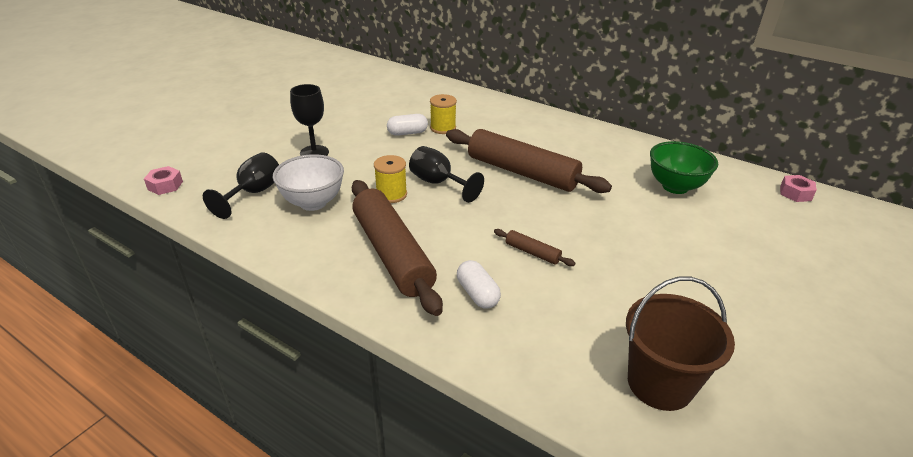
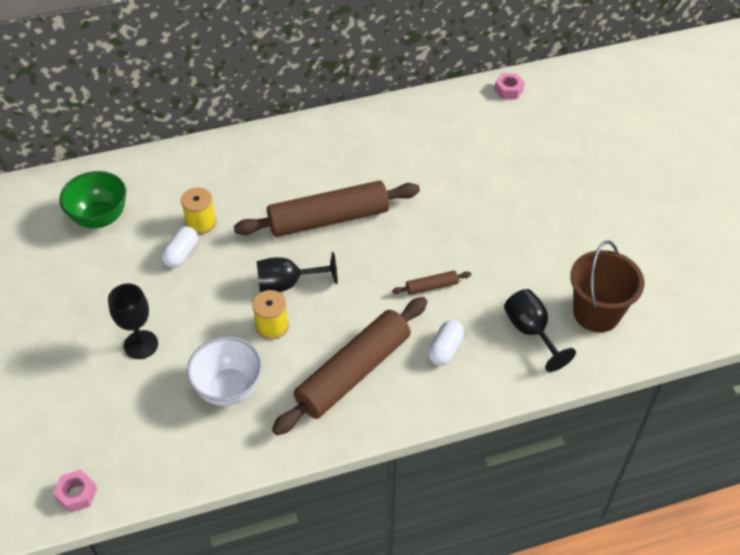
camera: 50 degrees left, 15 degrees up
(253, 193) = (166, 426): black goblet -> black goblet (531, 331)
(392, 253) = (353, 372): brown rolling pin -> brown rolling pin turned 60 degrees counterclockwise
(477, 294) = (445, 349): white capsule -> white capsule turned 75 degrees counterclockwise
(675, 187) = (438, 145): green bowl -> green bowl (100, 218)

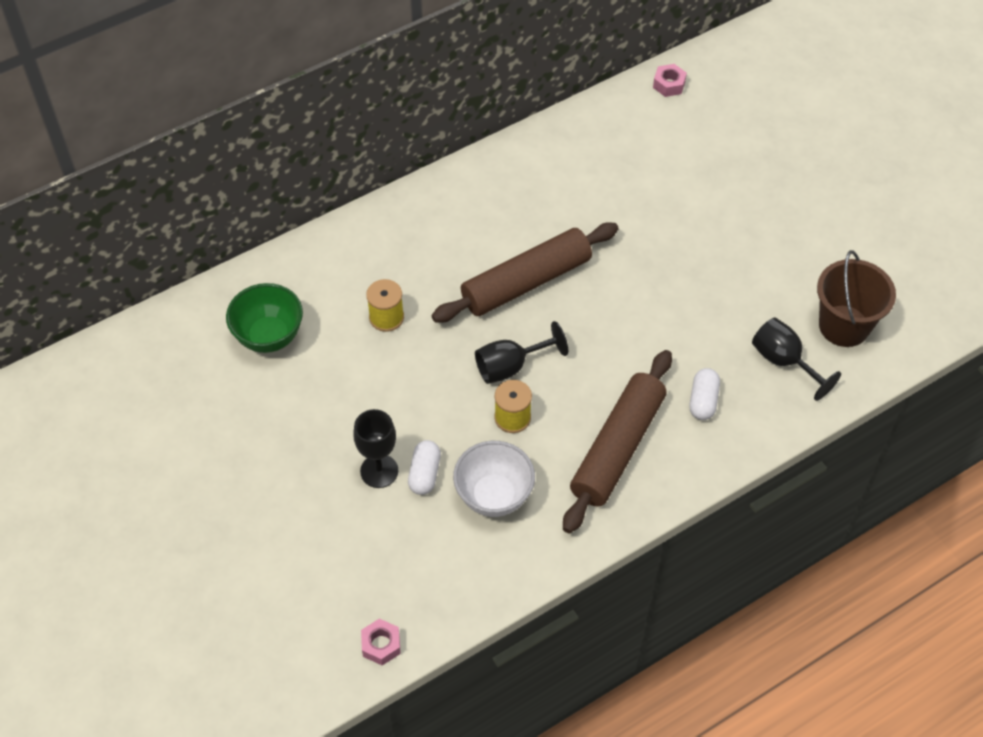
camera: 15 degrees left, 5 degrees up
(181, 254) = (379, 358): white capsule -> white capsule (424, 474)
(431, 286) = (665, 335): brown rolling pin -> none

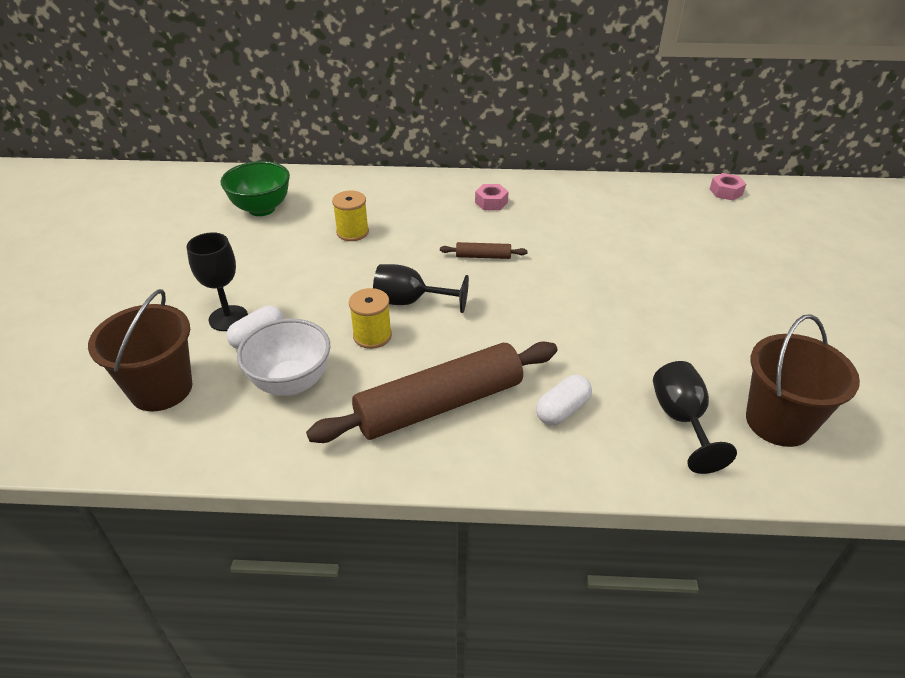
camera: 35 degrees right, 15 degrees down
(381, 645) = (64, 441): pink nut -> pink nut (491, 202)
(401, 562) = (161, 389): none -> brown bucket
(526, 282) = (483, 256): brown rolling pin -> brown rolling pin, size x0.41

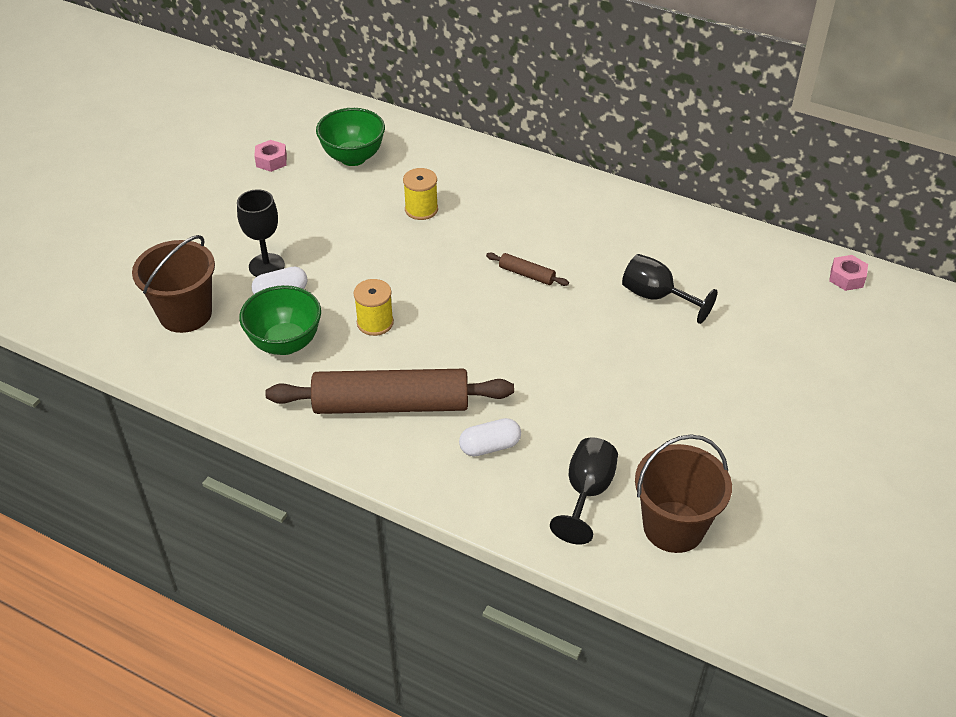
camera: 25 degrees right, 5 degrees up
(291, 383) = (285, 343): white bowl -> green bowl
(410, 302) = (428, 300): black goblet -> black goblet (656, 297)
(491, 202) = (578, 215): pink nut -> pink nut (271, 161)

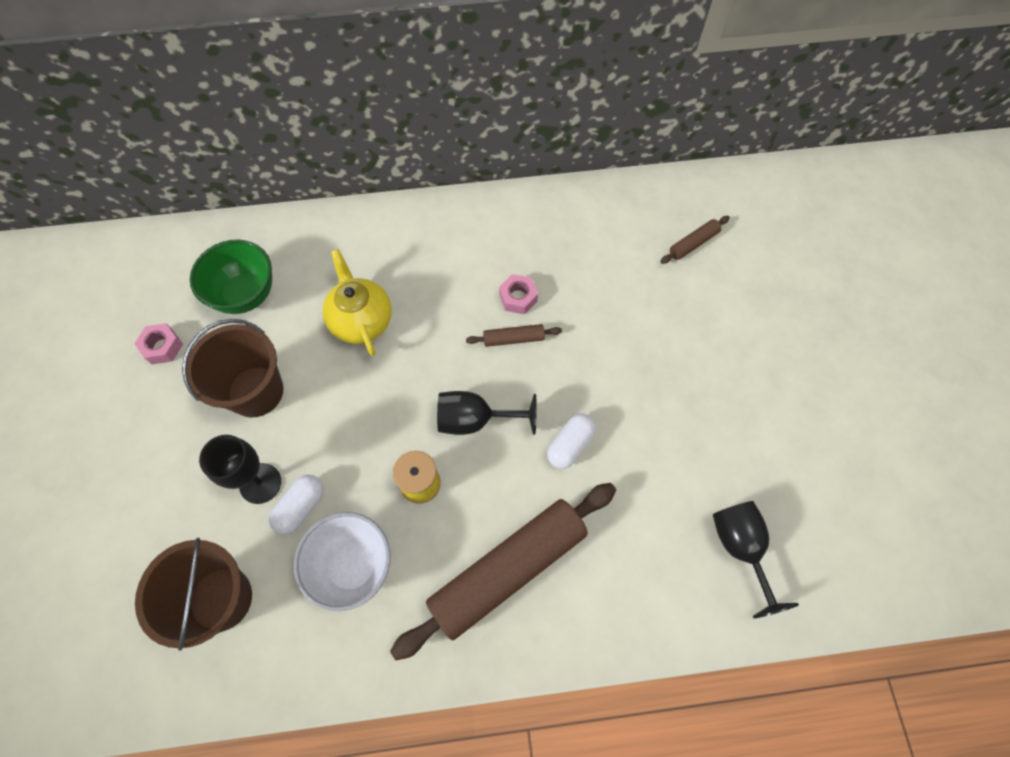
camera: 35 degrees left, 20 degrees up
(285, 343) = (353, 566): green bowl -> white bowl
(421, 209) = (361, 320): yellow spool -> yellow teapot
(490, 446) = (627, 555): white capsule -> white capsule (570, 445)
(656, 297) = (638, 296): black goblet -> black goblet (475, 420)
(673, 527) = (829, 534): brown bucket -> brown bucket (255, 391)
(741, 286) = (693, 243): none -> brown rolling pin
(846, 278) = (763, 186): pink nut -> pink nut (518, 298)

